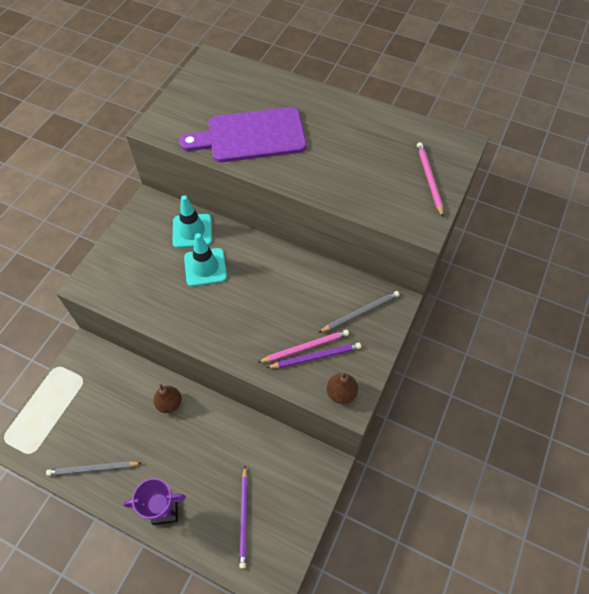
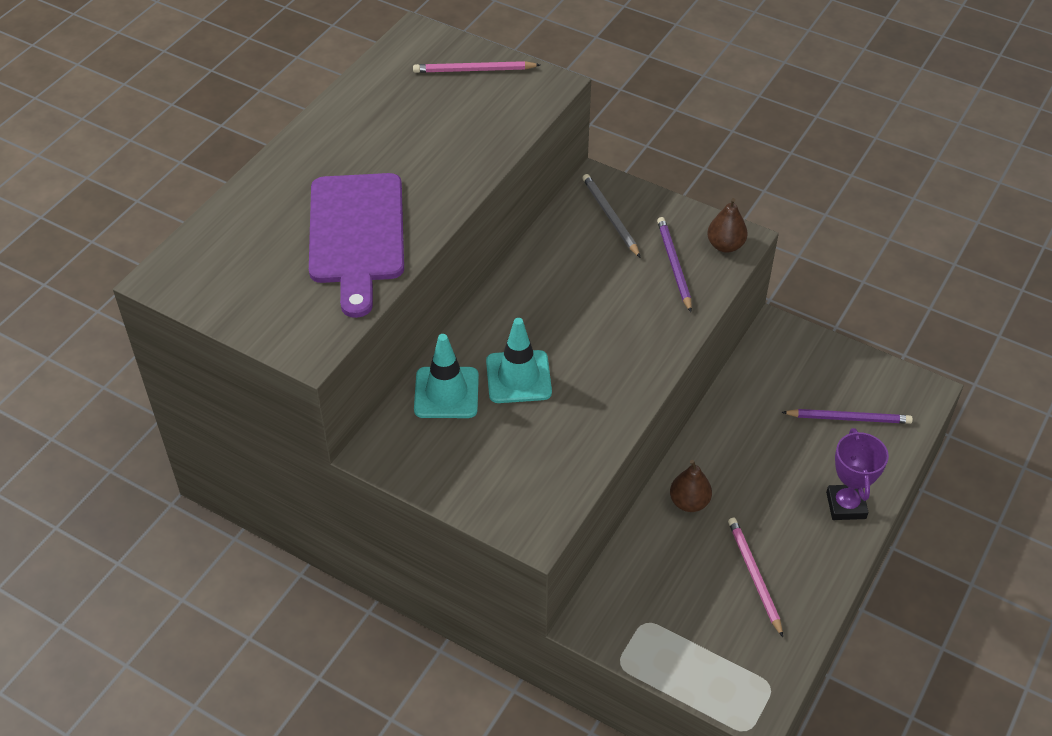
camera: 85 degrees left, 10 degrees down
(93, 469) = (792, 597): grey pencil -> none
(305, 347) = (659, 274): pink pencil -> pink pencil (754, 576)

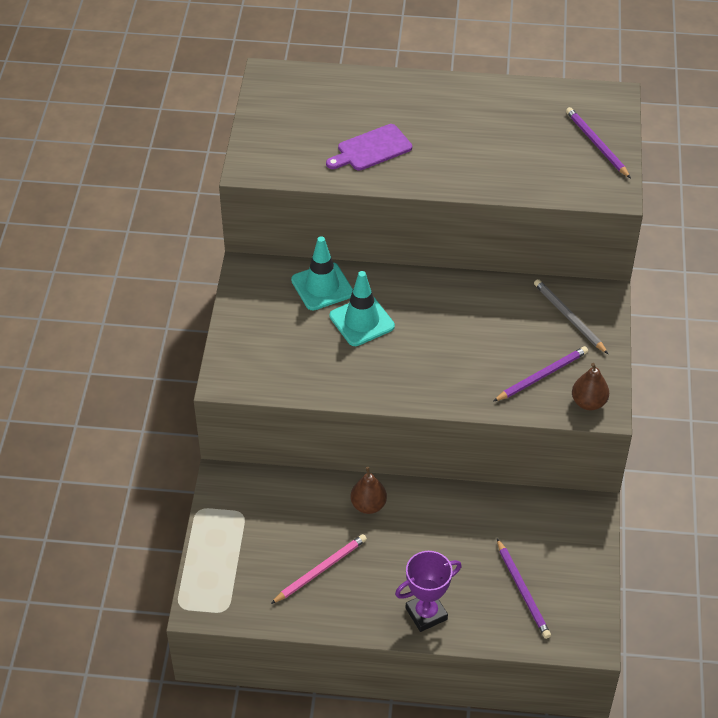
camera: 65 degrees right, 0 degrees up
(357, 234) = (371, 149): purple cutting board -> purple cutting board, size x0.57
(474, 70) = (596, 144): pink pencil -> purple pencil
(610, 217) = (569, 317): grey pencil -> grey pencil turned 75 degrees counterclockwise

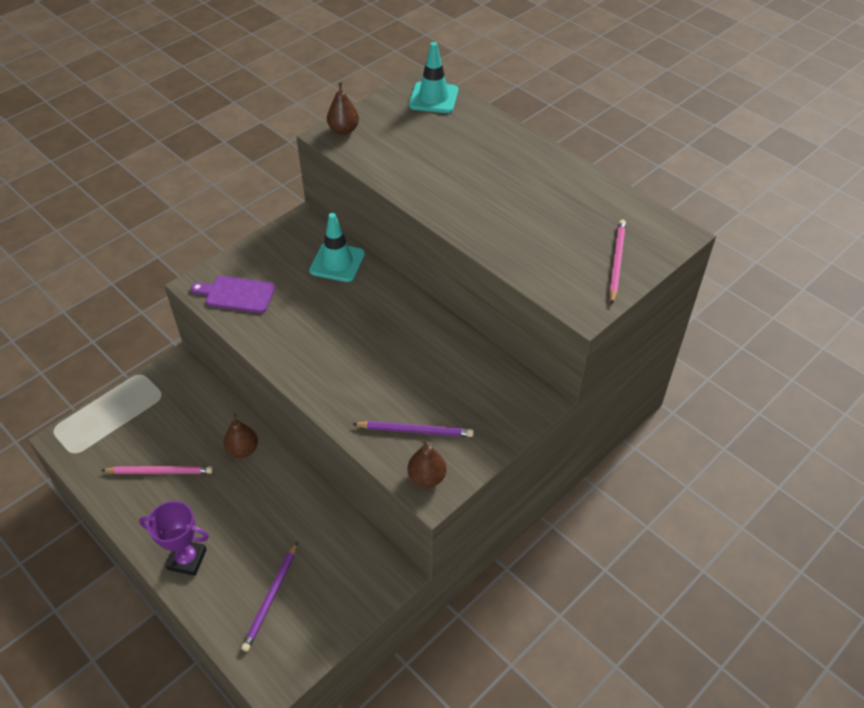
camera: 40 degrees right, 0 degrees up
(255, 157) = (343, 130): none -> brown pear
(362, 321) = (334, 303): turquoise traffic cone -> turquoise traffic cone (433, 98)
(371, 149) = (431, 168): purple cutting board -> purple cutting board (237, 294)
(569, 317) = (490, 400): grey pencil -> none
(596, 144) = (616, 262): purple pencil -> pink pencil

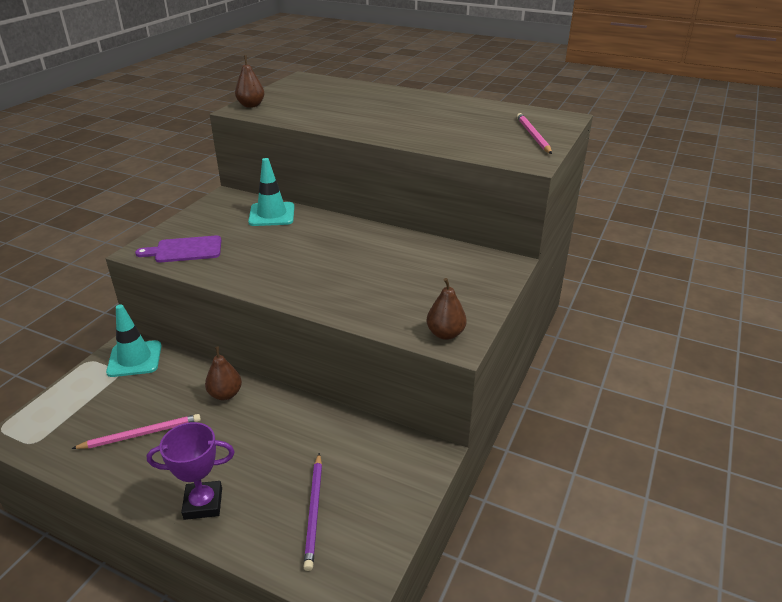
camera: 20 degrees left, 15 degrees down
(415, 430) = (413, 304): purple pencil -> none
(433, 98) = (317, 83): turquoise traffic cone -> turquoise traffic cone (134, 359)

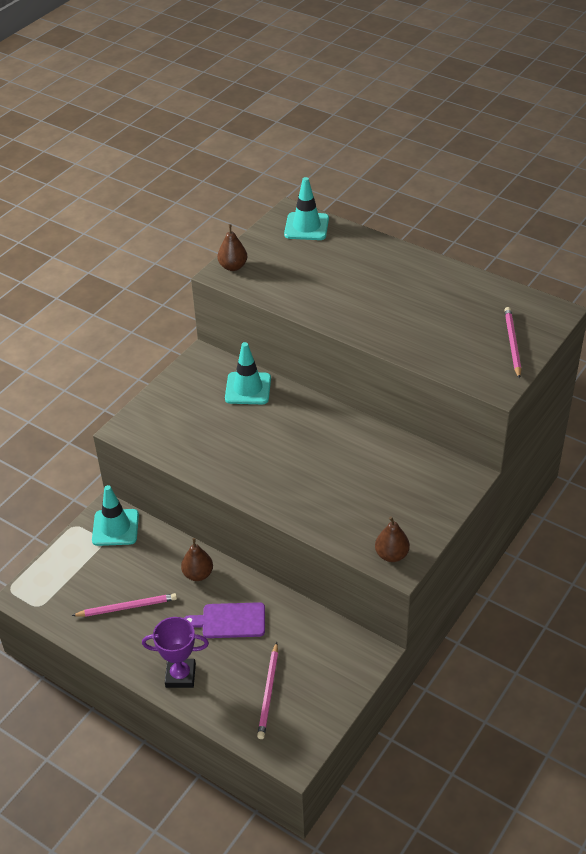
camera: 10 degrees right, 10 degrees up
(185, 250) = (165, 432): purple cutting board -> purple cutting board (230, 621)
(314, 511) = (268, 692): purple pencil -> pink pencil
(319, 83) = (306, 227): none -> turquoise traffic cone

